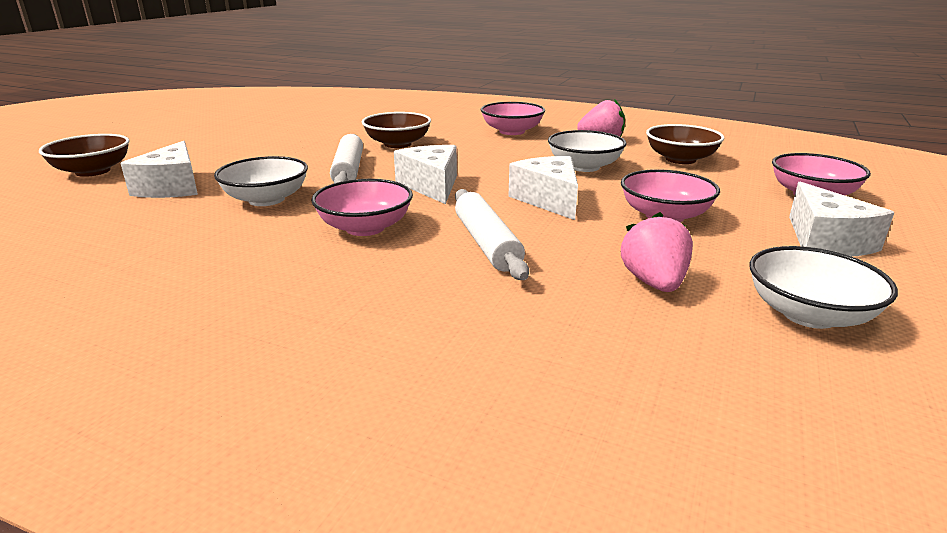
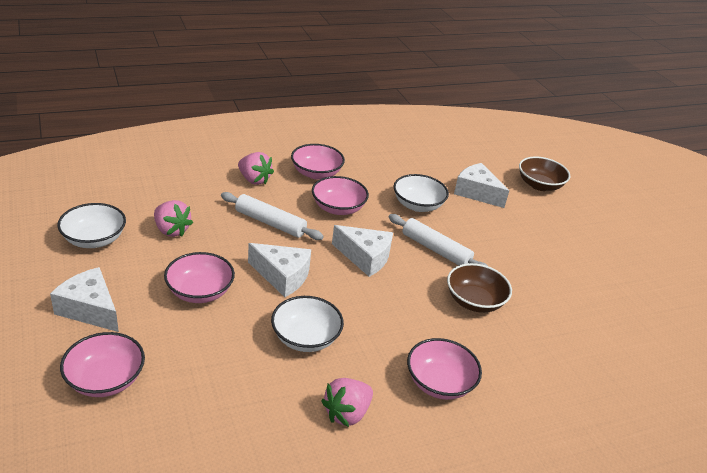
camera: 130 degrees right, 10 degrees up
(294, 277) = (316, 173): none -> pink bowl
(414, 306) = (254, 180): none -> pink strawberry
(680, 159) = (243, 401): brown bowl -> none

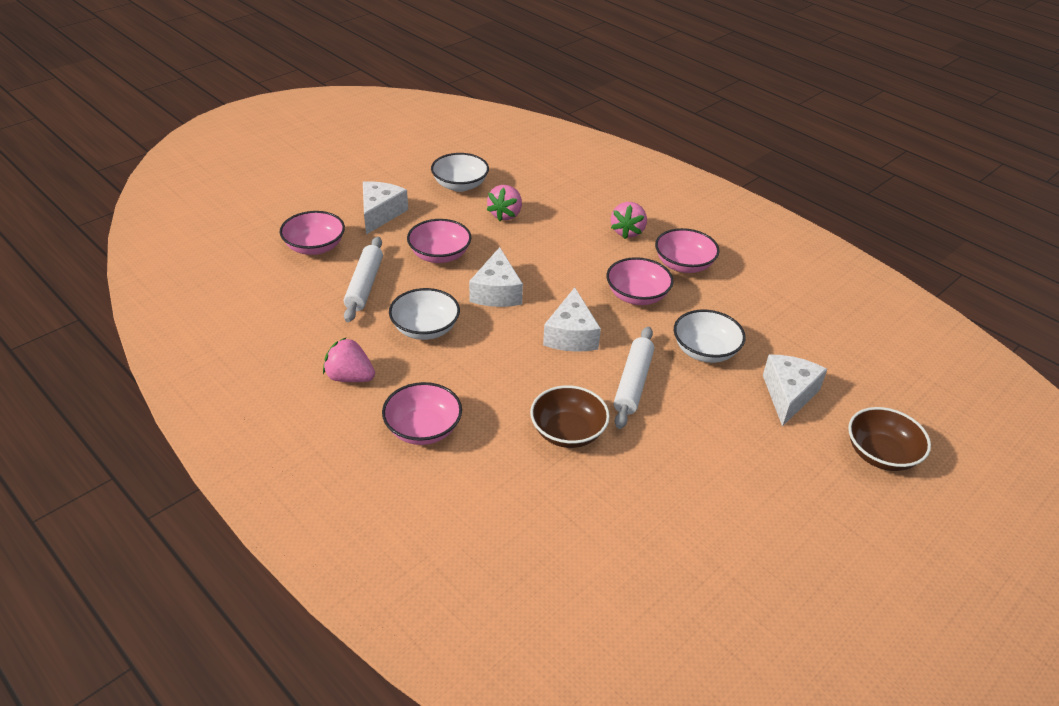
camera: 70 degrees right, 5 degrees up
(270, 223) = (568, 262): white rolling pin -> white rolling pin (364, 285)

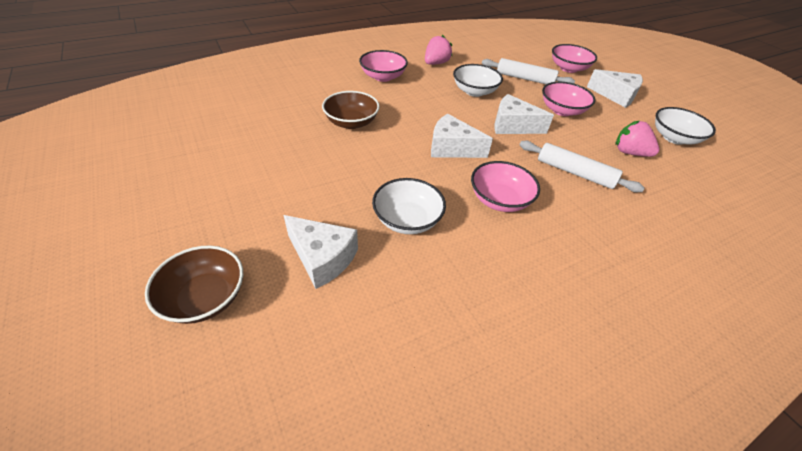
camera: 105 degrees right, 5 degrees up
(627, 232) = (615, 226): pink strawberry -> none
(633, 383) = (384, 164): white rolling pin -> white rolling pin (575, 172)
(683, 265) = (552, 253): pink bowl -> none

